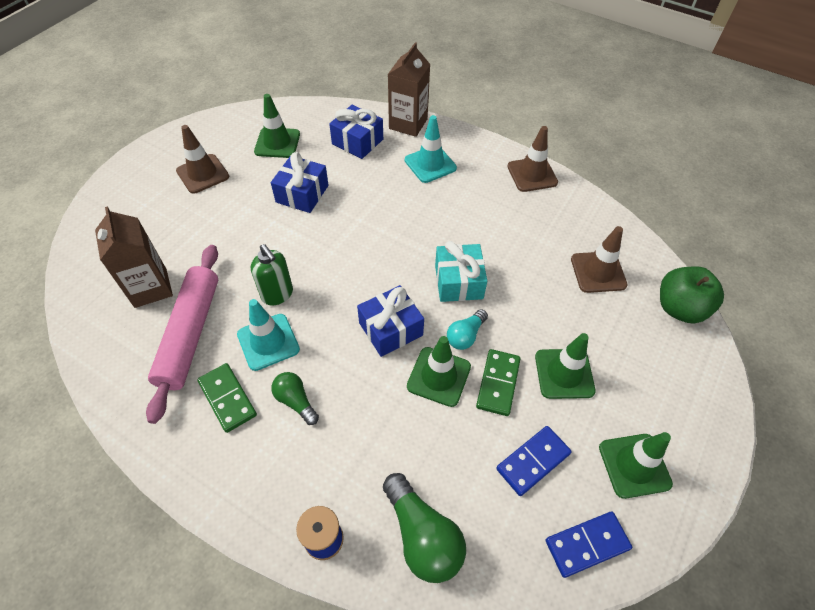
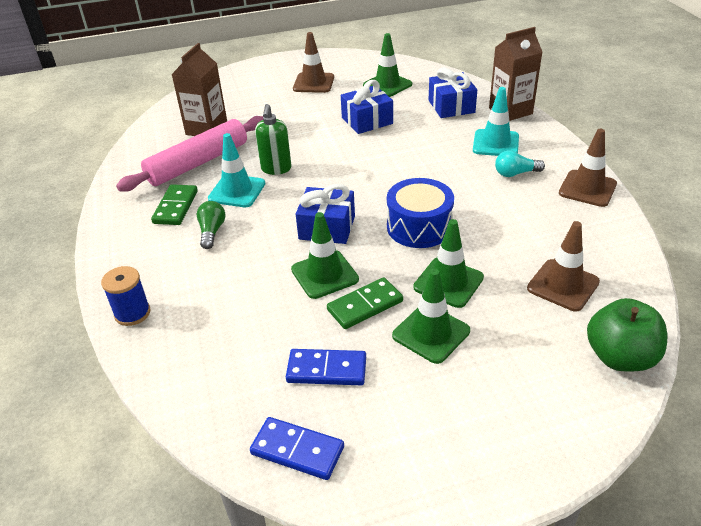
camera: 45 degrees right, 15 degrees down
(422, 535) = (190, 355): green light bulb -> none
(458, 282) = (419, 227): turquoise gift -> blue drum
(465, 335) = (379, 262): turquoise light bulb -> turquoise light bulb (515, 173)
(634, 465) = (410, 432): green traffic cone -> green traffic cone (448, 282)

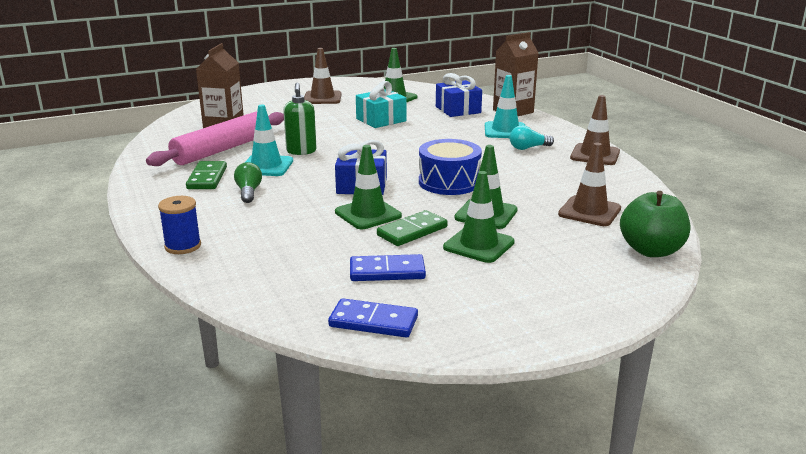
camera: 10 degrees left, 15 degrees down
(367, 121) = (381, 120): blue gift -> turquoise gift

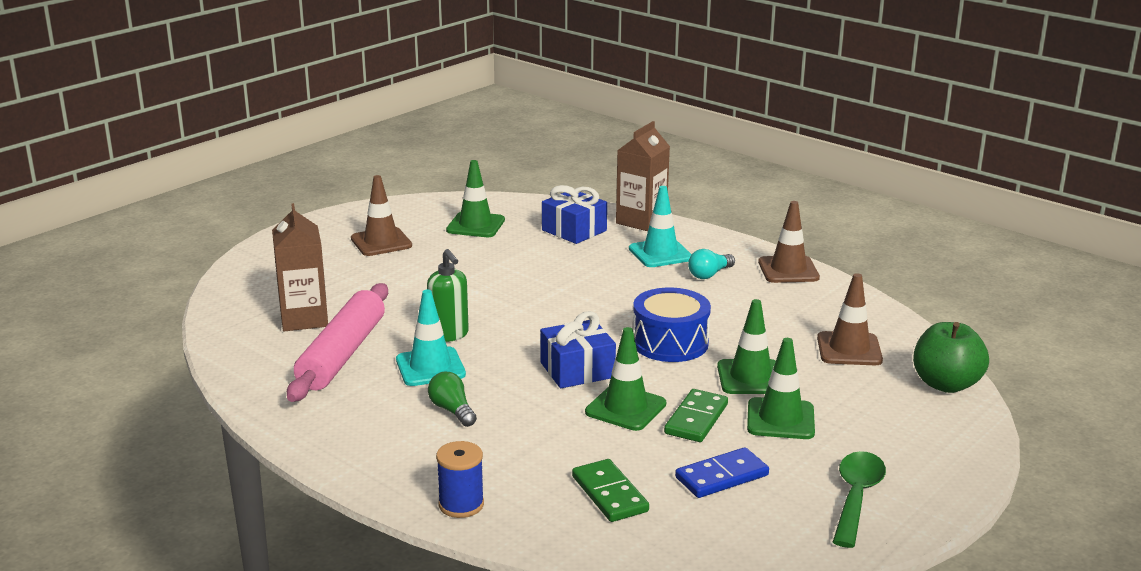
camera: 25 degrees left, 0 degrees up
(207, 178) = (375, 402): green domino -> green domino (610, 494)
(373, 322) = (768, 539): blue domino -> none
(381, 120) = (496, 265): turquoise gift -> none
(481, 311) = (856, 497): none -> green spoon

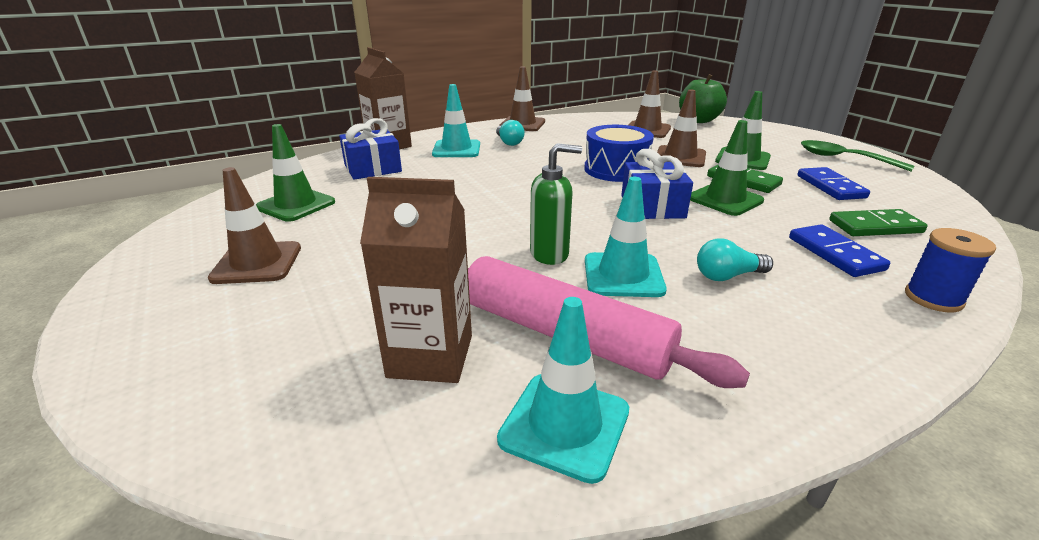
camera: 70 degrees left, 5 degrees up
(259, 365) = (564, 425): none -> turquoise traffic cone
(452, 410) = (727, 276): green light bulb -> turquoise light bulb
(526, 464) = (835, 253): none -> blue domino
(750, 378) = (680, 157): green traffic cone -> brown traffic cone

